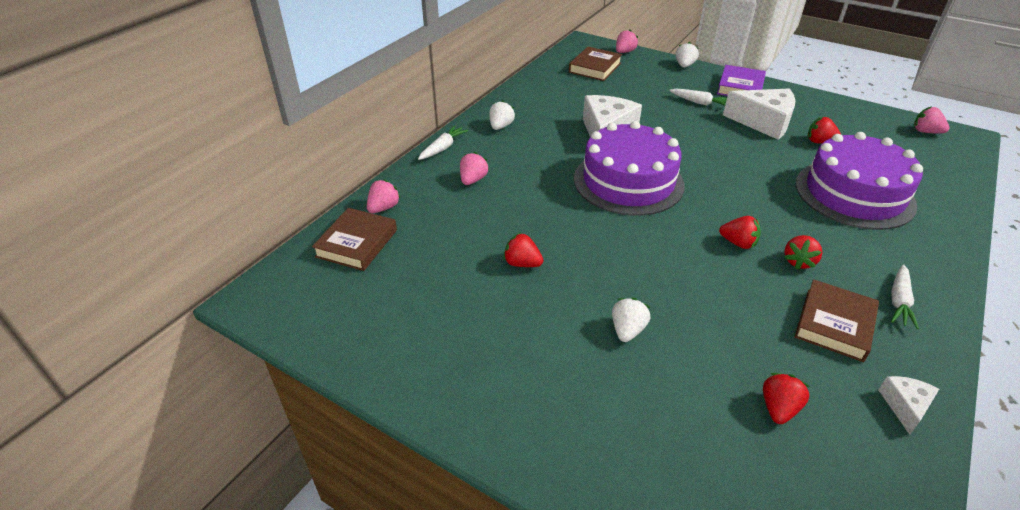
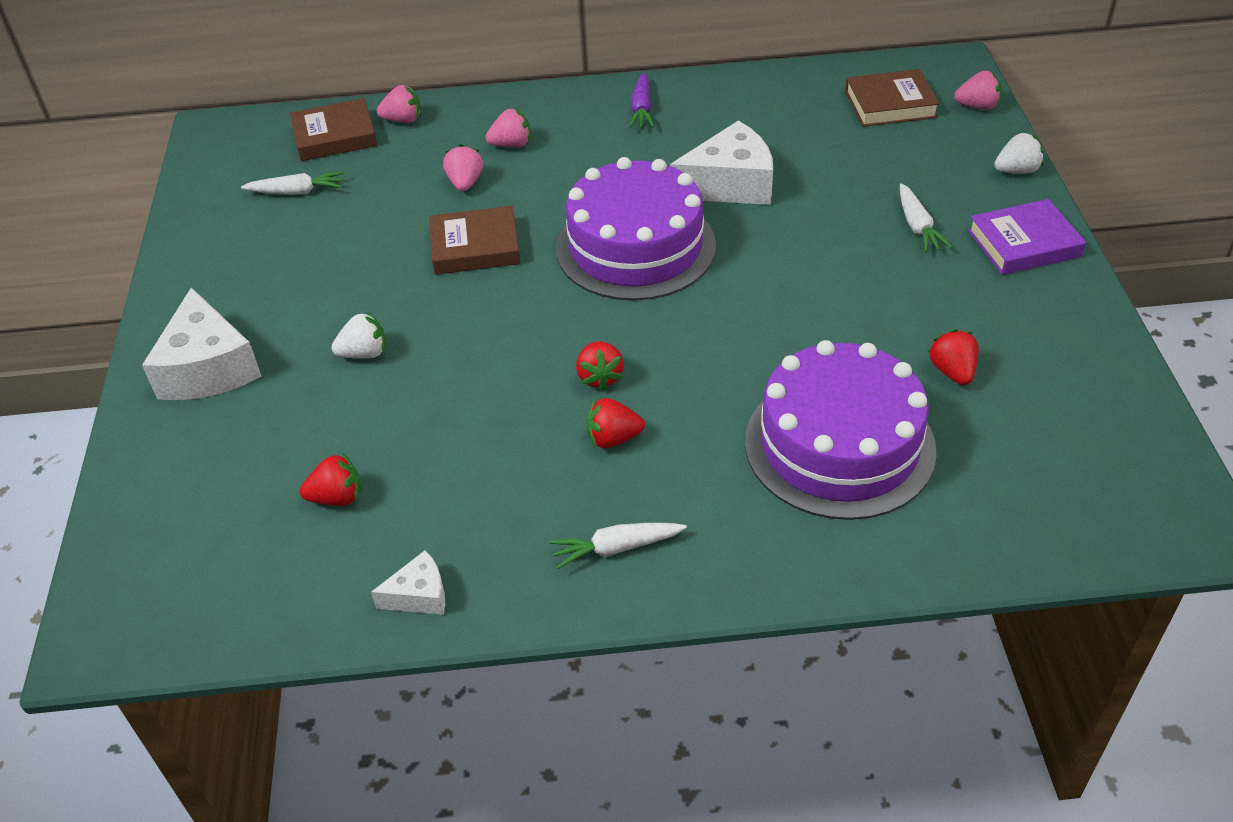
camera: 55 degrees right, 5 degrees up
(442, 148) = (548, 96): white carrot -> white carrot (297, 192)
(501, 126) = (641, 109): white strawberry -> purple carrot
(522, 263) = (402, 243): red strawberry -> none
(763, 122) = (939, 301): white cheese -> white cheese (208, 368)
(834, 324) = (515, 502): brown book -> brown book (475, 247)
(925, 132) = (1149, 477): pink strawberry -> pink strawberry (465, 183)

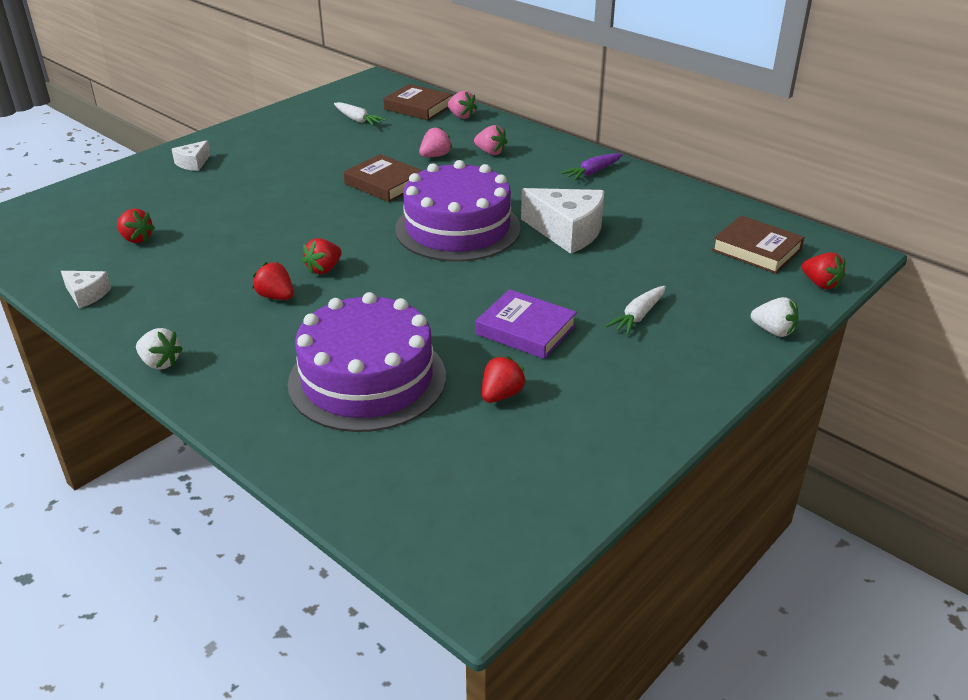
camera: 45 degrees right, 10 degrees down
(208, 368) = (193, 163): white cheese -> white cheese, size x0.51
(364, 353) = (255, 195): white strawberry -> white strawberry (160, 363)
(616, 548) = (184, 339): white carrot -> none
(977, 106) = (820, 284): pink strawberry -> red strawberry
(1023, 243) = (691, 369): purple book -> purple book (526, 330)

